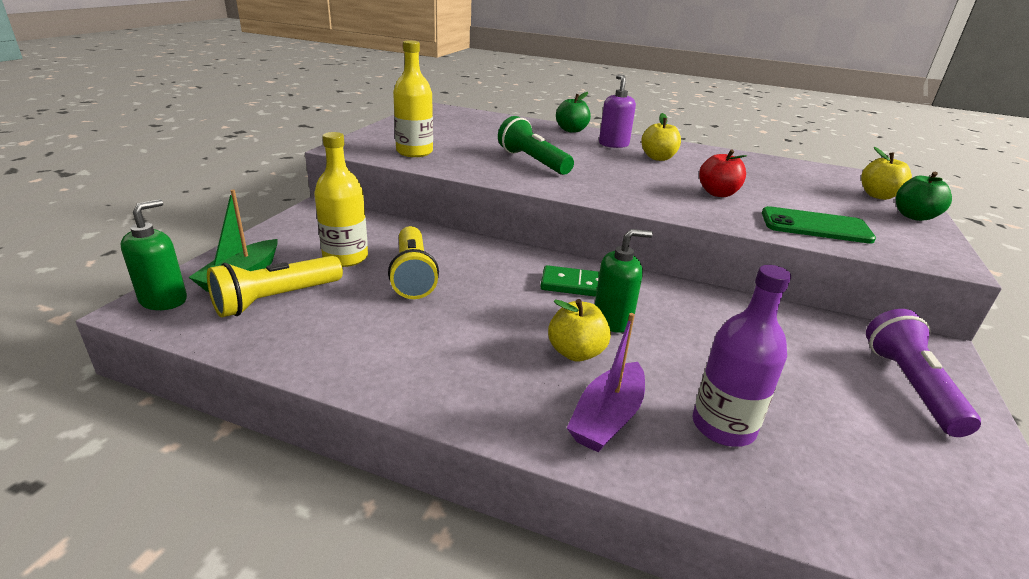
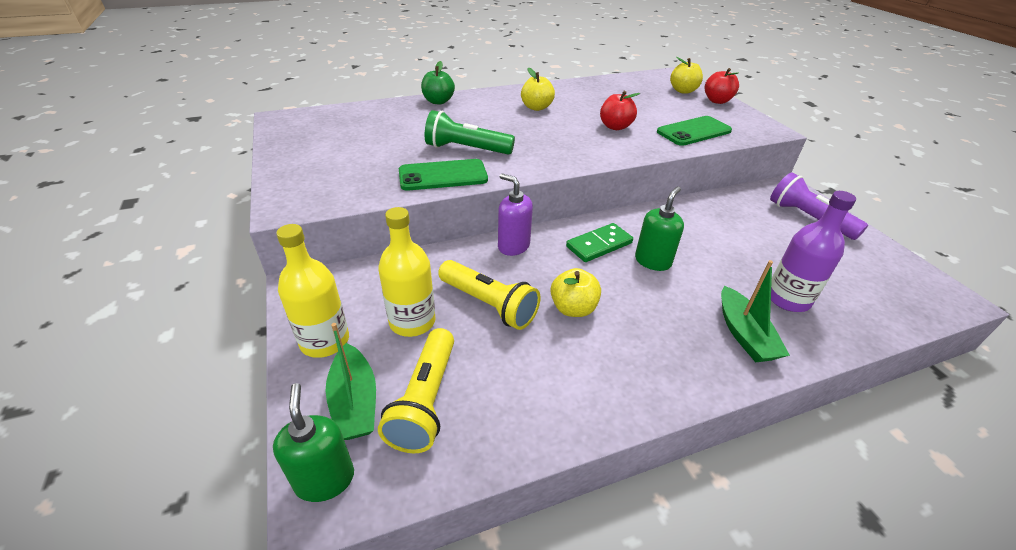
camera: 40 degrees left, 10 degrees up
(414, 152) = (358, 182): yellow bottle -> yellow bottle (324, 341)
(481, 169) = (443, 176): none -> green phone
(576, 352) = (670, 299): yellow apple -> yellow apple (573, 308)
(607, 418) = (744, 334): purple boat -> green boat
(613, 144) = (489, 105): purple soap dispenser -> purple soap dispenser (513, 246)
(914, 216) = (717, 101): green apple -> red apple

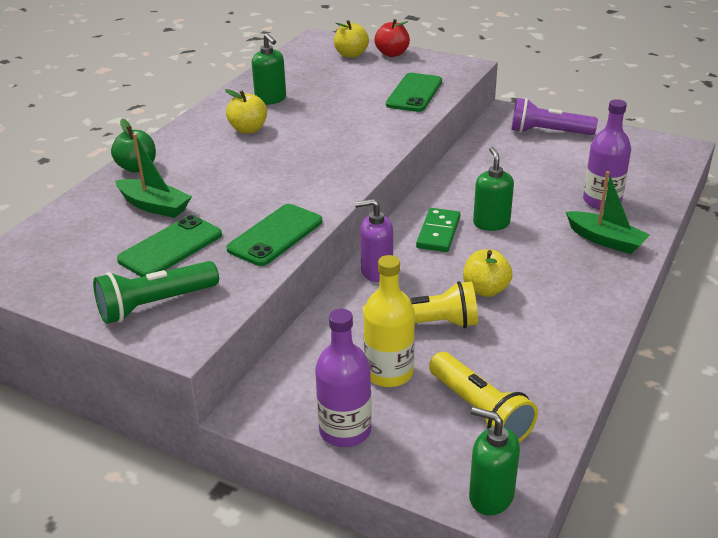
camera: 40 degrees left, 5 degrees down
(324, 341) = (345, 430): yellow bottle -> purple bottle
(355, 402) = (435, 446): green boat -> green boat (154, 206)
(376, 151) = (170, 247): none -> green phone
(466, 149) = (253, 201): green flashlight -> green flashlight (155, 304)
(580, 96) = (271, 99): none -> green soap dispenser
(615, 127) = (347, 117): red apple -> none

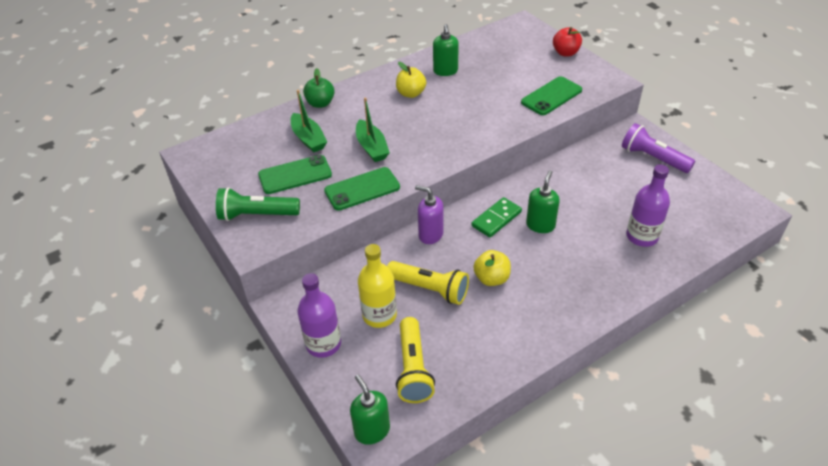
camera: 30 degrees right, 10 degrees up
(351, 54) = (534, 45): yellow apple -> none
(605, 240) = (614, 272): green boat -> green boat (372, 147)

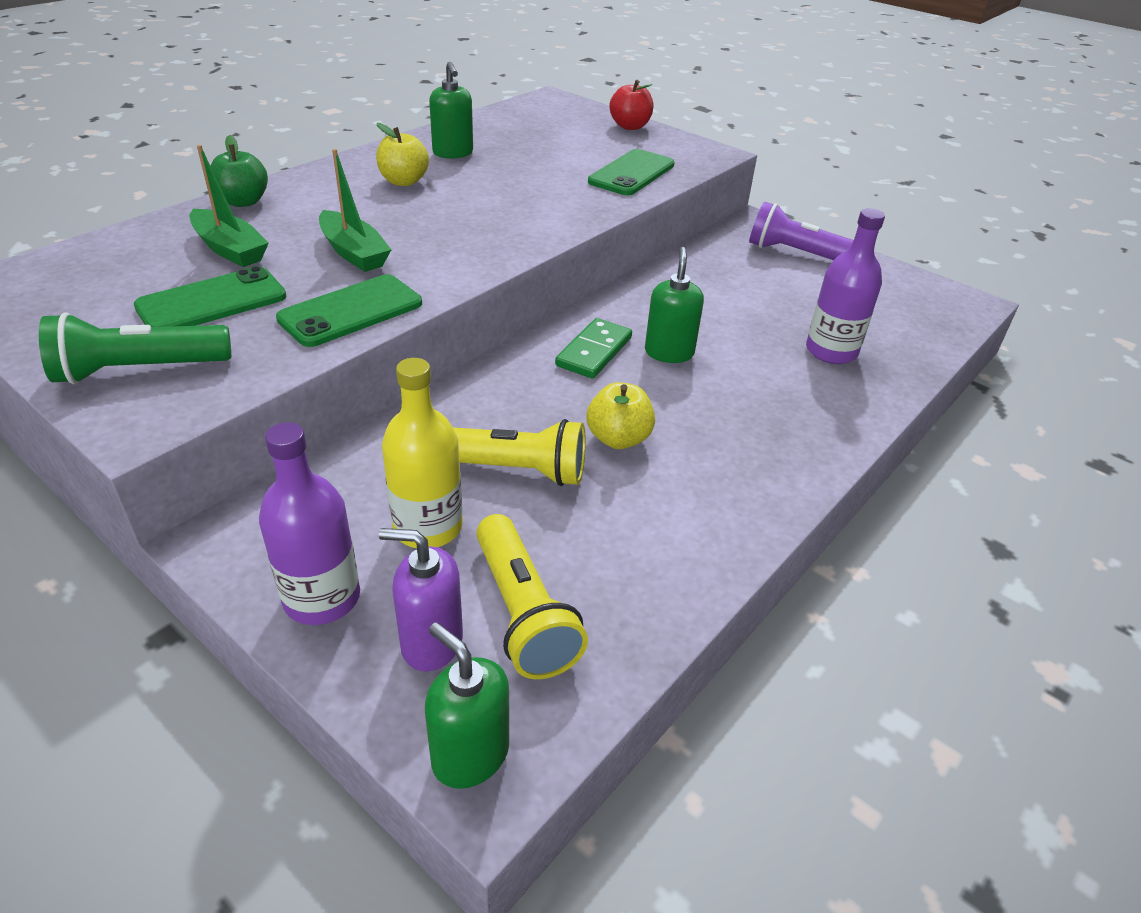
camera: 20 degrees left, 5 degrees down
(430, 235) = (487, 386): purple soap dispenser -> purple soap dispenser (431, 642)

